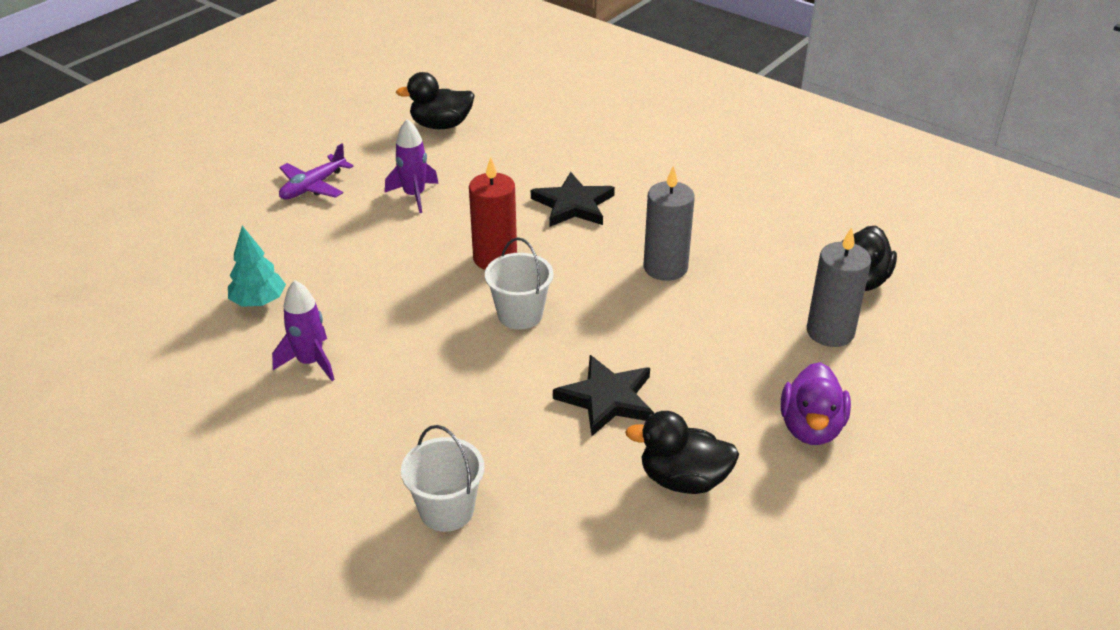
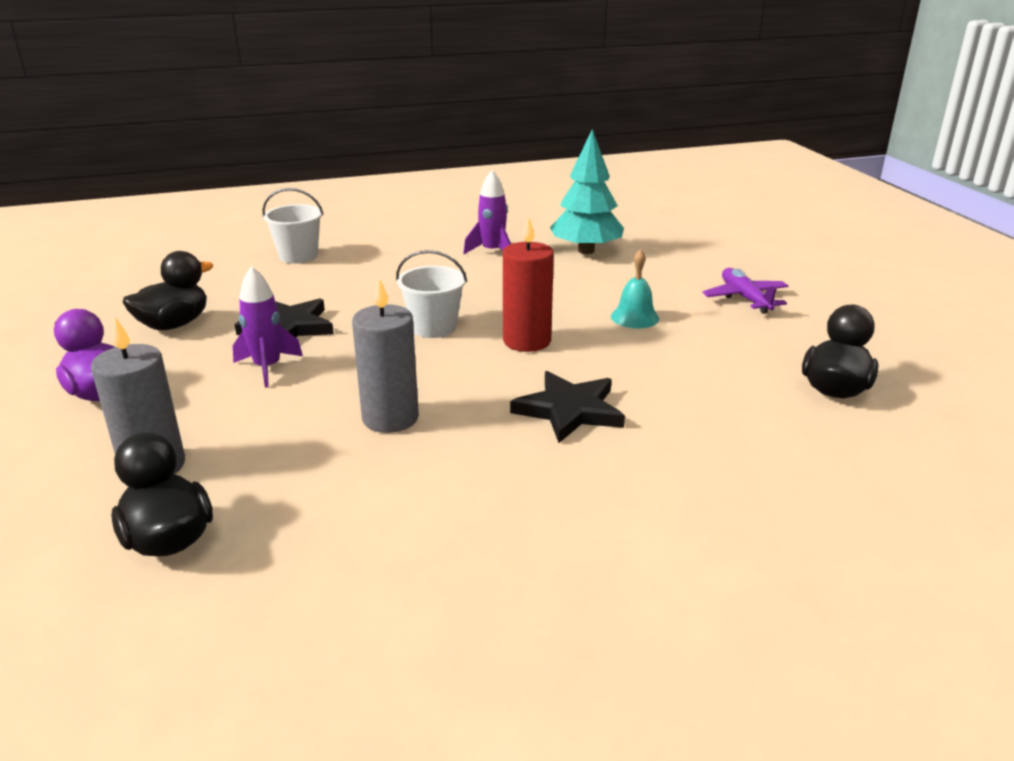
camera: 125 degrees right, 10 degrees down
(259, 301) = (586, 251): turquoise tree -> turquoise tree, size x1.53
(400, 224) = (634, 317): none -> turquoise bell
(414, 195) = (681, 335): purple rocket -> purple rocket (267, 368)

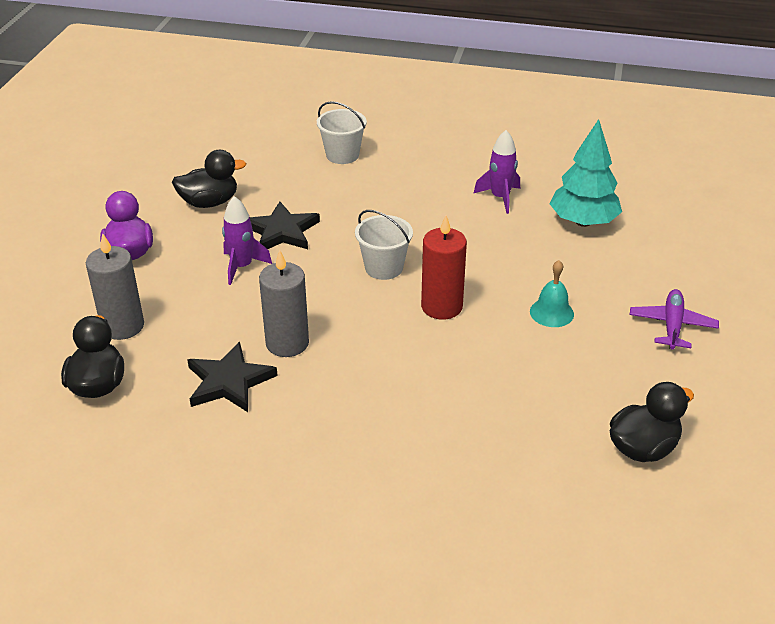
camera: 30 degrees right, 10 degrees up
(569, 410) = (414, 384): black star -> black star (229, 381)

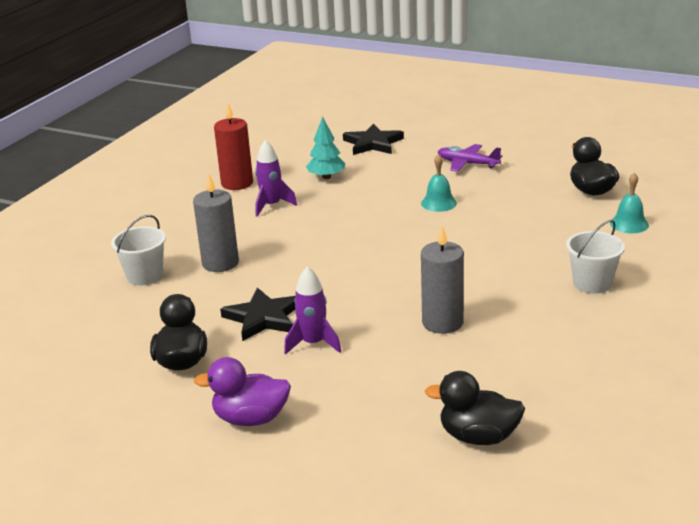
camera: 75 degrees left, 10 degrees down
(123, 326) = (386, 421): grey candle -> grey candle (220, 263)
(229, 381) = (489, 356): black star -> black star (373, 143)
(384, 268) = (349, 267): white bucket -> white bucket (592, 283)
(441, 307) = (415, 246): red candle -> red candle (237, 183)
(556, 489) = (629, 224): none -> turquoise bell
(583, 222) = (326, 177): turquoise tree -> turquoise tree, size x0.65

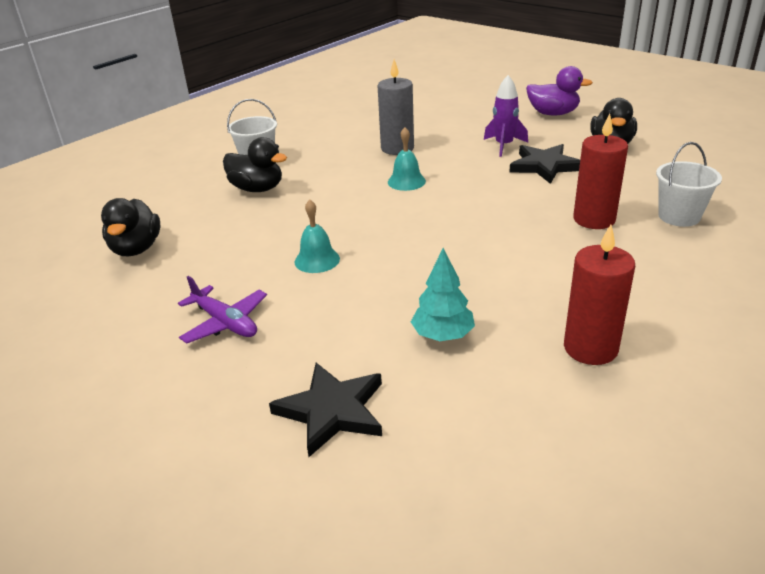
camera: 165 degrees left, 5 degrees up
(220, 263) = (594, 219): grey candle -> red candle
(271, 205) = (533, 291): purple rocket -> none
(478, 437) = (415, 97): black duck -> black duck (257, 189)
(629, 224) = (158, 205): turquoise bell -> turquoise bell (406, 181)

